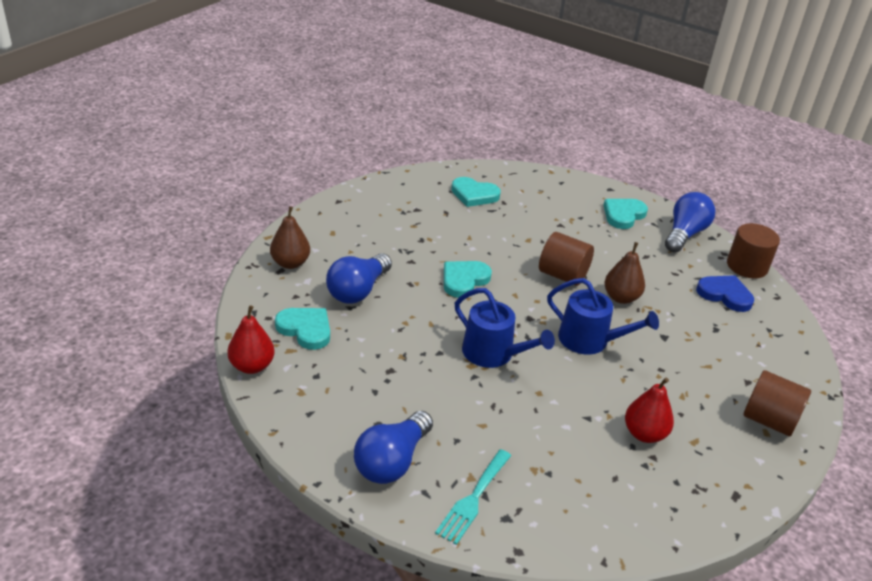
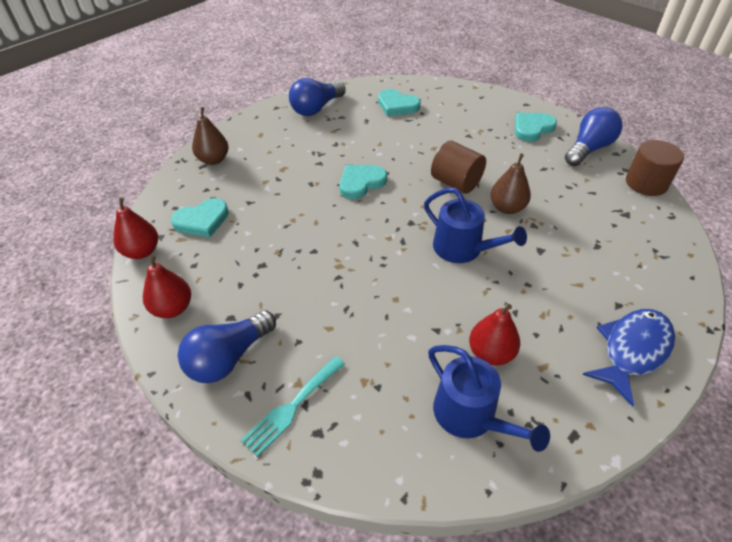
camera: 15 degrees right, 10 degrees up
(305, 329) = (202, 220): turquoise heart -> turquoise heart turned 105 degrees clockwise
(312, 420) = (172, 308): none -> red pear
(358, 291) = (262, 187): blue light bulb -> blue light bulb (316, 108)
(493, 353) = (364, 255): blue watering can -> blue watering can (470, 415)
(725, 295) = (615, 211): blue heart -> none
(769, 420) = (632, 350): brown cylinder -> blue fish

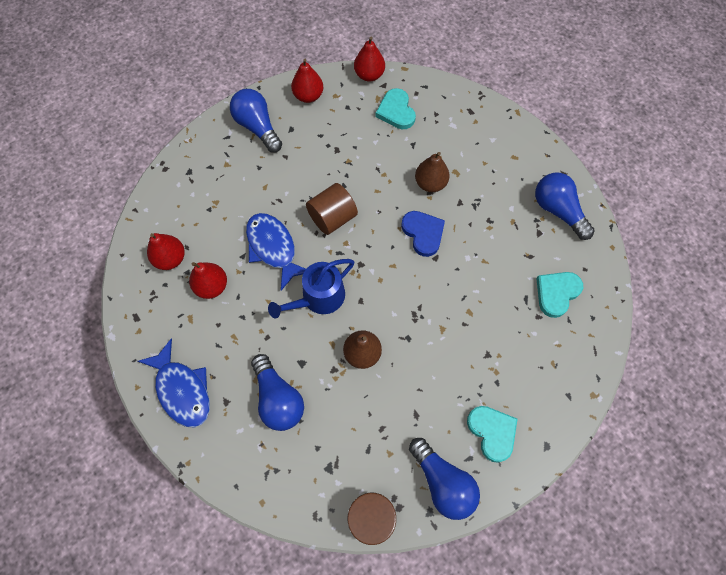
camera: 100 degrees right, 20 degrees up
(213, 160) = (478, 119): brown pear -> brown pear (430, 183)
(291, 407) = (210, 159): turquoise fork -> none
(361, 183) = (423, 233): turquoise heart -> blue heart
(415, 300) = (273, 248): none -> blue fish
(456, 183) = (408, 317): brown cylinder -> brown cylinder (332, 218)
(470, 415) = (170, 259): blue watering can -> red pear
(587, 261) = (278, 399): none -> blue light bulb

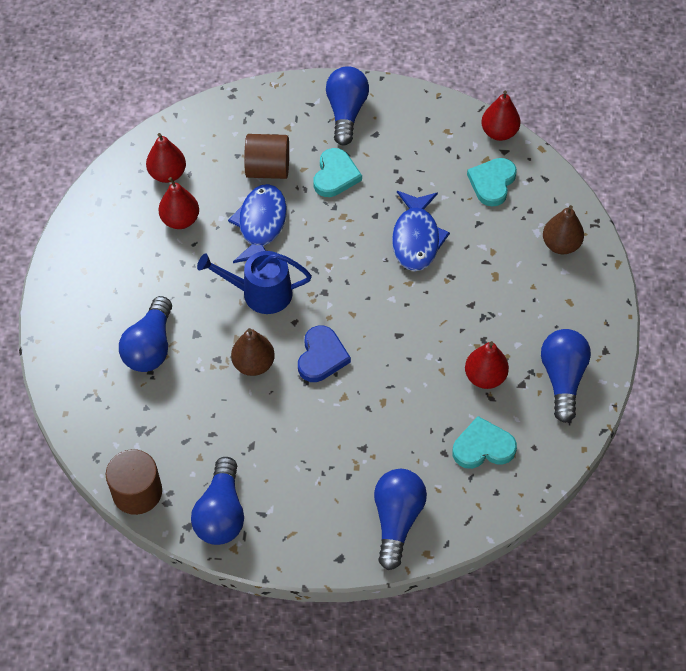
camera: 40 degrees right, 10 degrees down
(182, 390) = (83, 283): blue fish -> blue fish (416, 238)
(308, 96) = (420, 115): red pear -> red pear (485, 377)
(332, 218) = (337, 236): brown cylinder -> brown cylinder (268, 169)
(423, 233) = (408, 306): blue heart -> blue heart (321, 356)
(430, 183) = (459, 269): brown pear -> brown pear (560, 245)
(492, 432) = (303, 510): turquoise heart -> turquoise heart (335, 175)
(555, 388) = (396, 520): none -> blue light bulb

